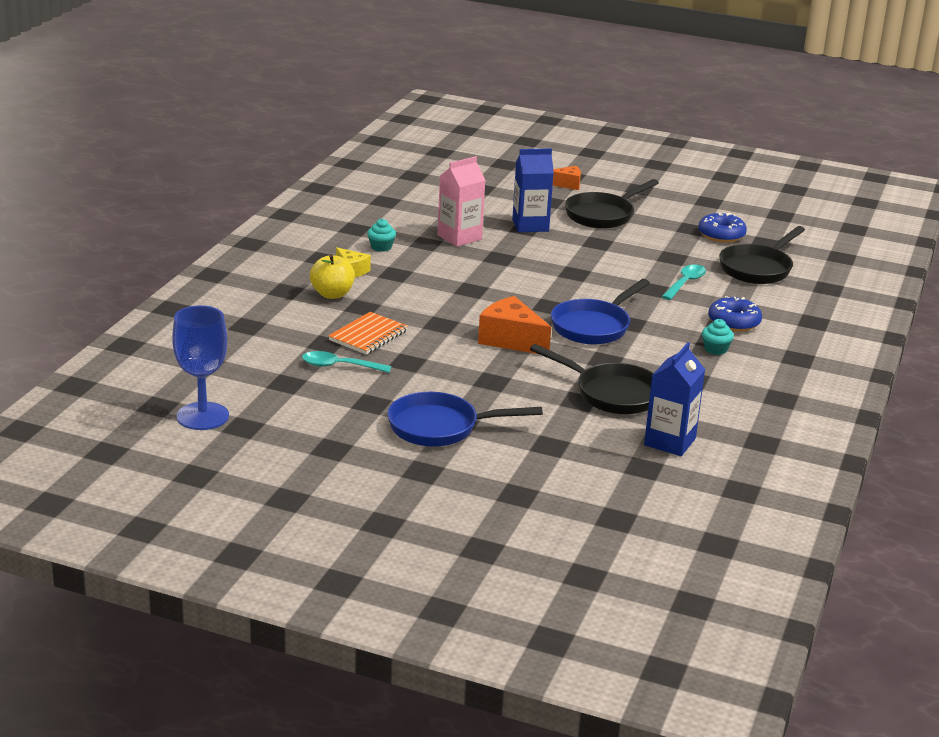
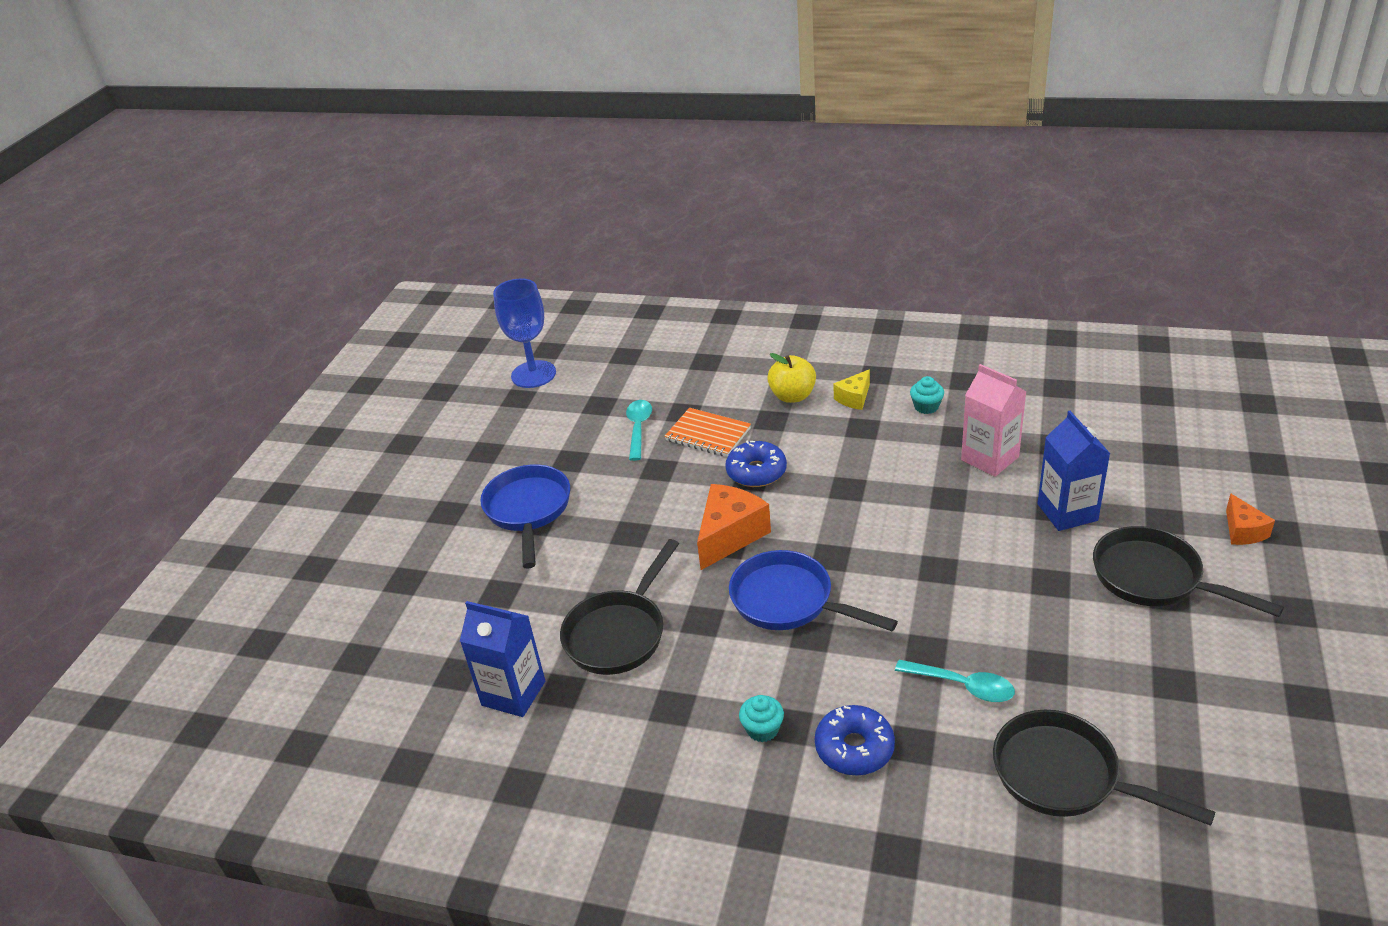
camera: 90 degrees right, 10 degrees up
(721, 235) = (1172, 723): blue donut -> blue donut (756, 472)

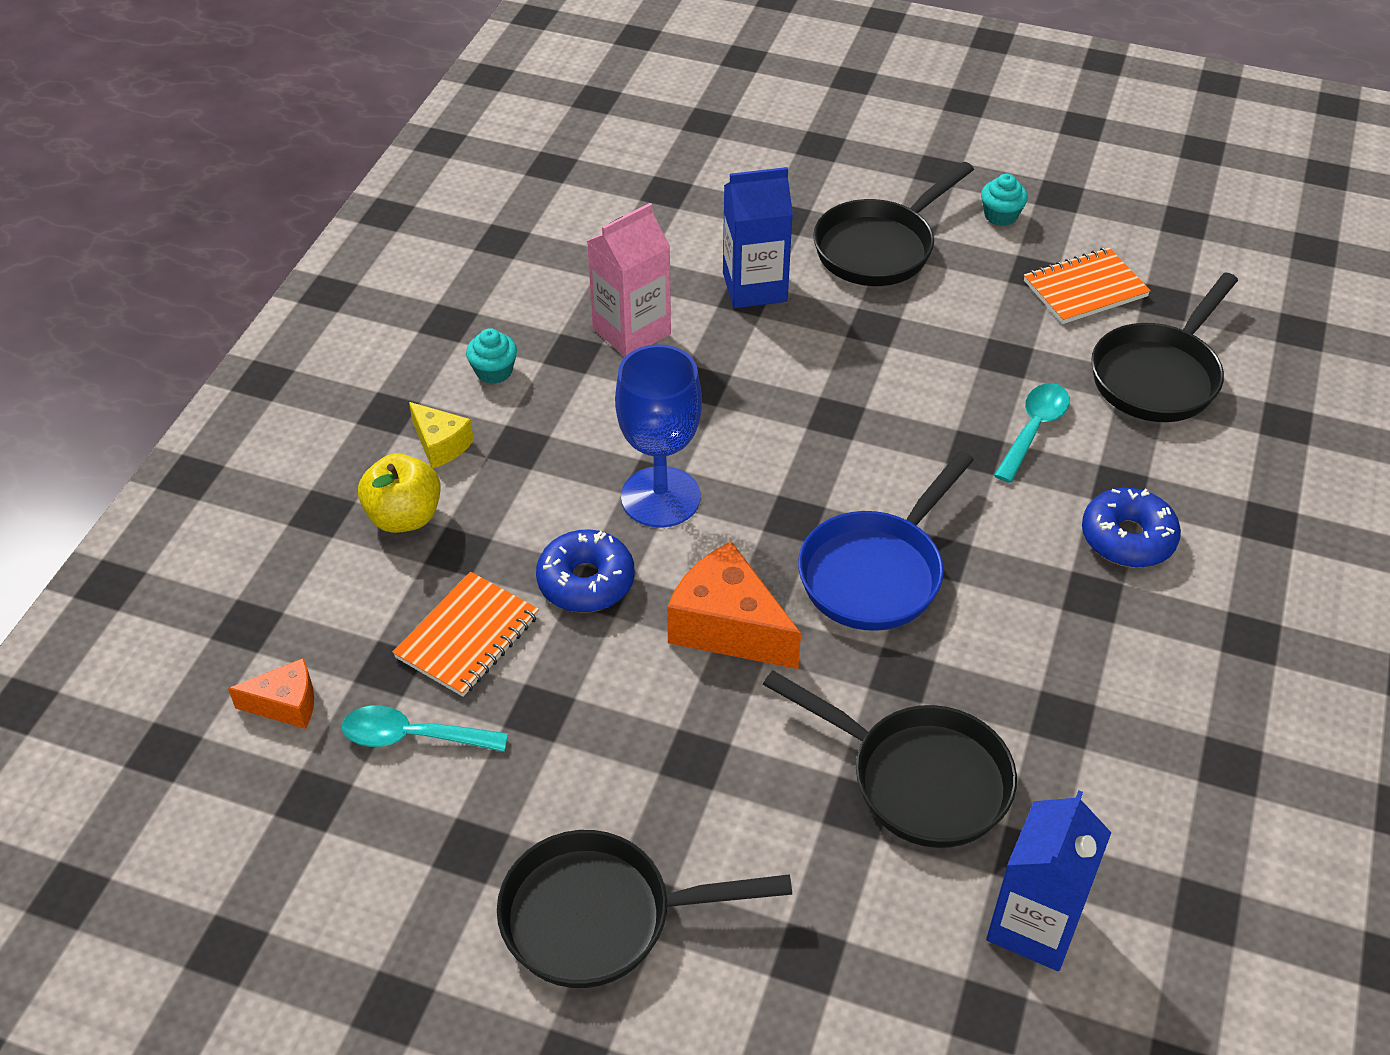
camera: 90 degrees left, 10 degrees up
(528, 511) = (600, 917): blue pan -> black pan
(533, 374) = (151, 921): blue goblet -> blue goblet (660, 497)
(762, 729) = (1100, 623): turquoise cupcake -> turquoise cupcake (1000, 215)
(1167, 721) = (1085, 289): none -> orange notebook
(1243, 531) = (815, 168): orange cheese -> orange cheese (286, 704)

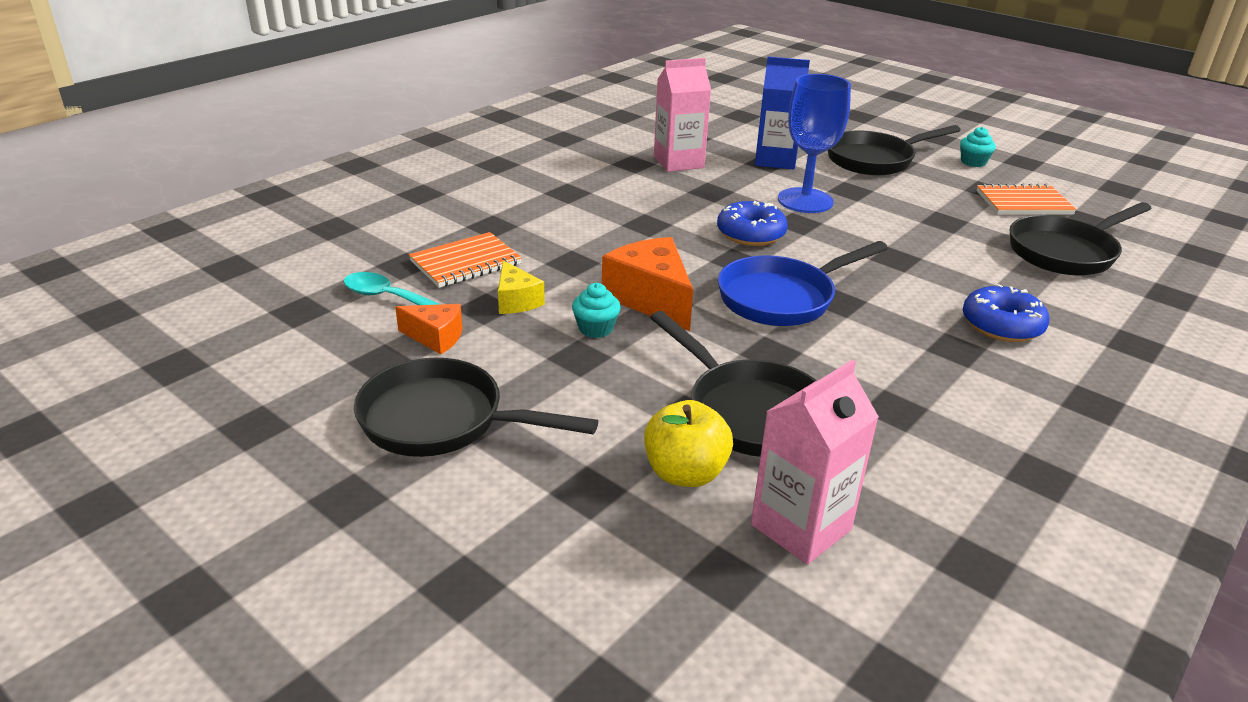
camera: 20 degrees right, 15 degrees down
(286, 704) = (323, 265): orange cheese -> orange cheese (435, 337)
(404, 517) = (470, 205): yellow apple -> yellow apple (685, 473)
(441, 445) = (518, 182): yellow cheese -> yellow cheese (516, 301)
(494, 371) = (576, 161): turquoise cupcake -> turquoise cupcake (596, 328)
(586, 581) = (566, 256): blue donut -> blue donut (750, 234)
(660, 497) = (646, 231): blue goblet -> blue goblet (805, 201)
(1033, 429) = (948, 257): turquoise spoon -> none
(1034, 925) = (801, 527): blue carton -> pink carton

